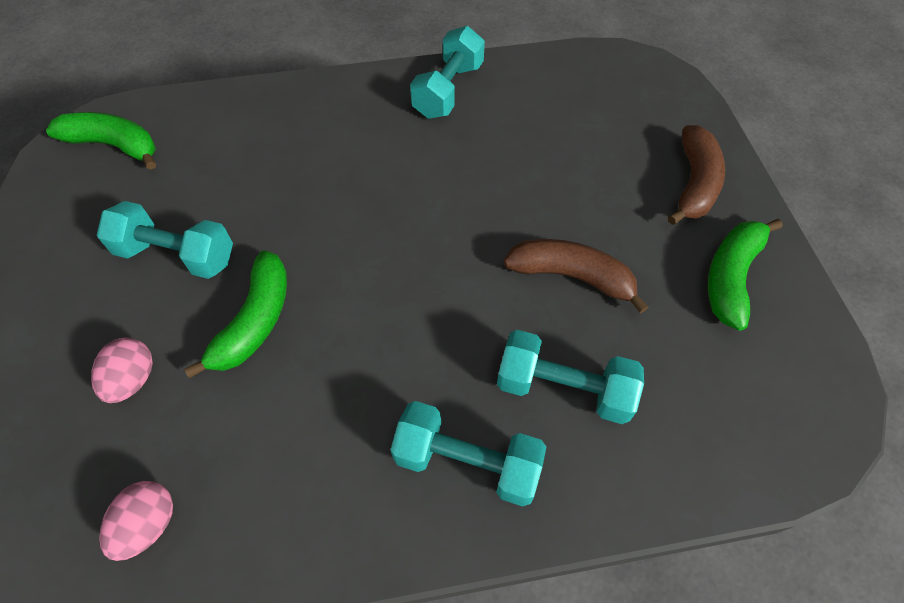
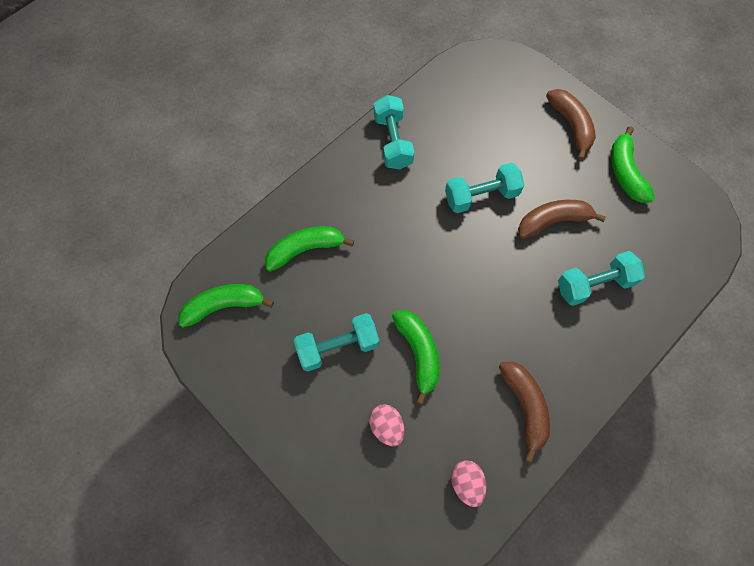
camera: 35 degrees left, 10 degrees up
(248, 140) = (305, 249): none -> green banana
(320, 481) = (525, 407): none -> brown banana
(467, 462) = (581, 350): turquoise dumbbell -> turquoise dumbbell (481, 196)

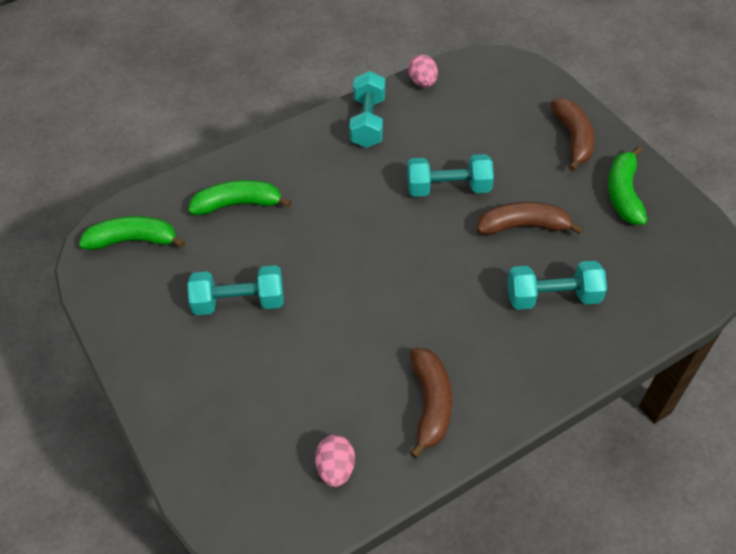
camera: 15 degrees right, 15 degrees down
(387, 427) = (265, 391): pink egg -> pink egg (422, 82)
(418, 353) = (326, 326): green banana -> none

